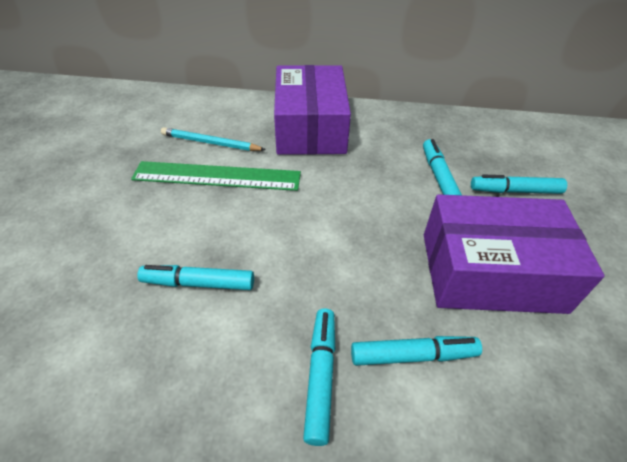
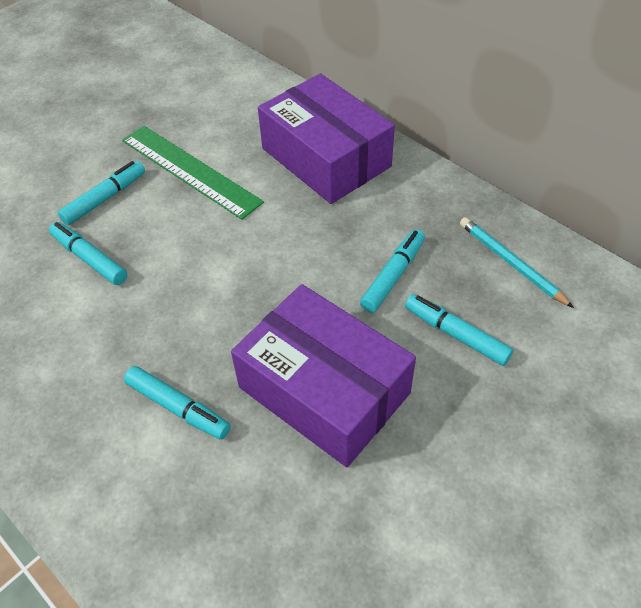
camera: 40 degrees right, 5 degrees up
(211, 143) = (217, 133): turquoise pencil -> turquoise pencil (511, 263)
(310, 127) = (326, 157): purple box -> purple box turned 75 degrees counterclockwise
(321, 376) = (101, 377): turquoise marker -> turquoise marker (105, 198)

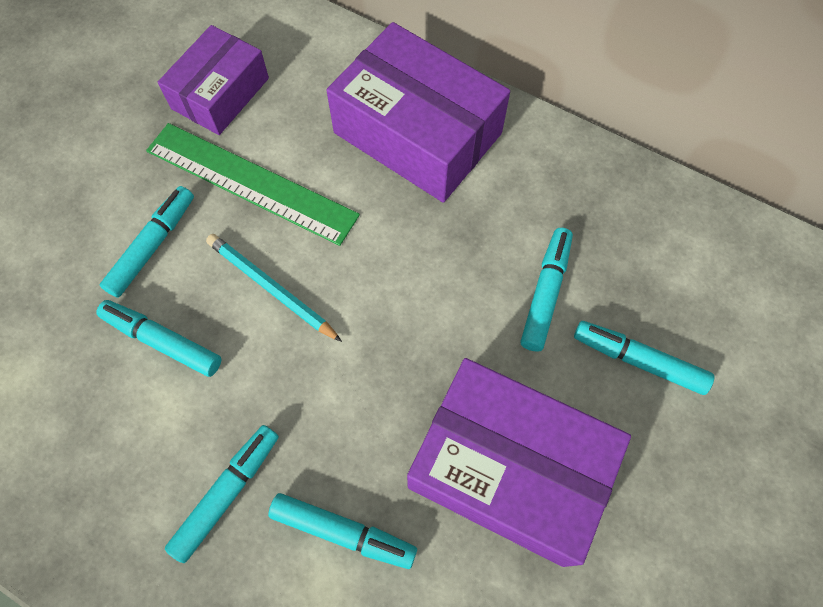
camera: 15 degrees left, 15 degrees up
(100, 364) = (227, 493): none -> turquoise marker
(188, 113) = (220, 93): none -> purple box
(511, 263) = (676, 248): turquoise pencil -> turquoise pencil (271, 288)

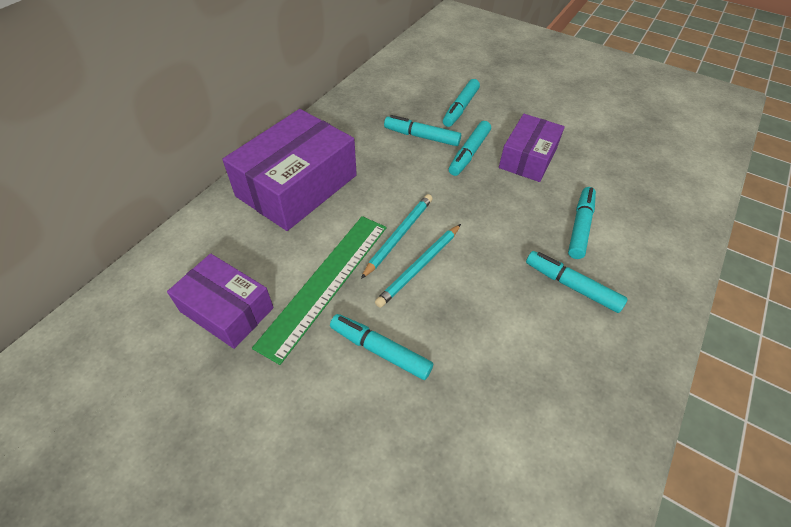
camera: 90 degrees left, 15 degrees down
(162, 341) = (466, 334): turquoise marker -> turquoise marker (469, 153)
(325, 262) = (399, 236): none -> turquoise pencil
(508, 469) = (528, 158): purple box -> purple box, size x0.62

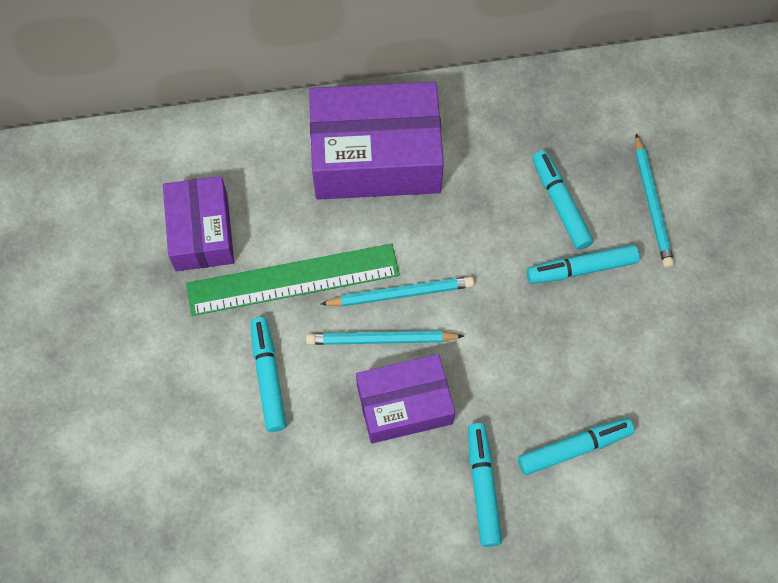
camera: 50 degrees right, 15 degrees up
(460, 108) = (651, 203): turquoise marker -> turquoise pencil
(528, 158) = (635, 331): purple box -> purple box (404, 404)

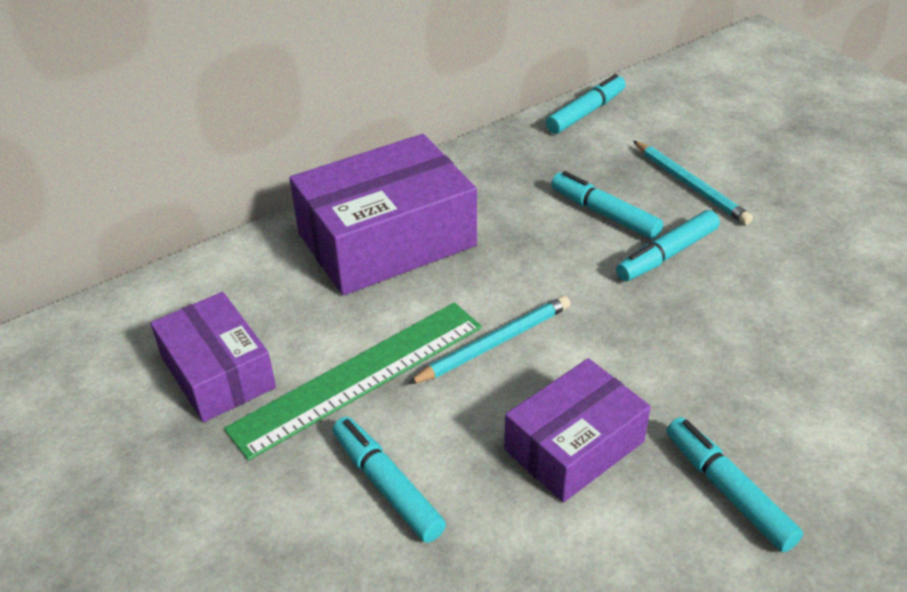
camera: 25 degrees left, 25 degrees down
(381, 339) = (502, 393): turquoise pencil -> none
(574, 448) = (794, 409): turquoise marker -> turquoise marker (586, 112)

